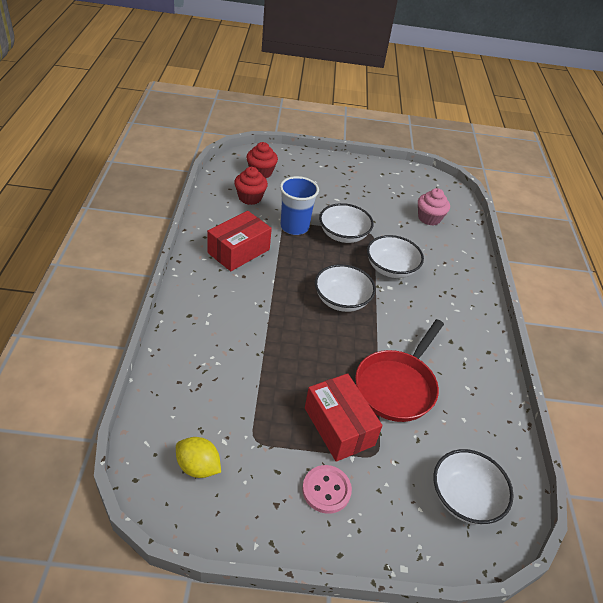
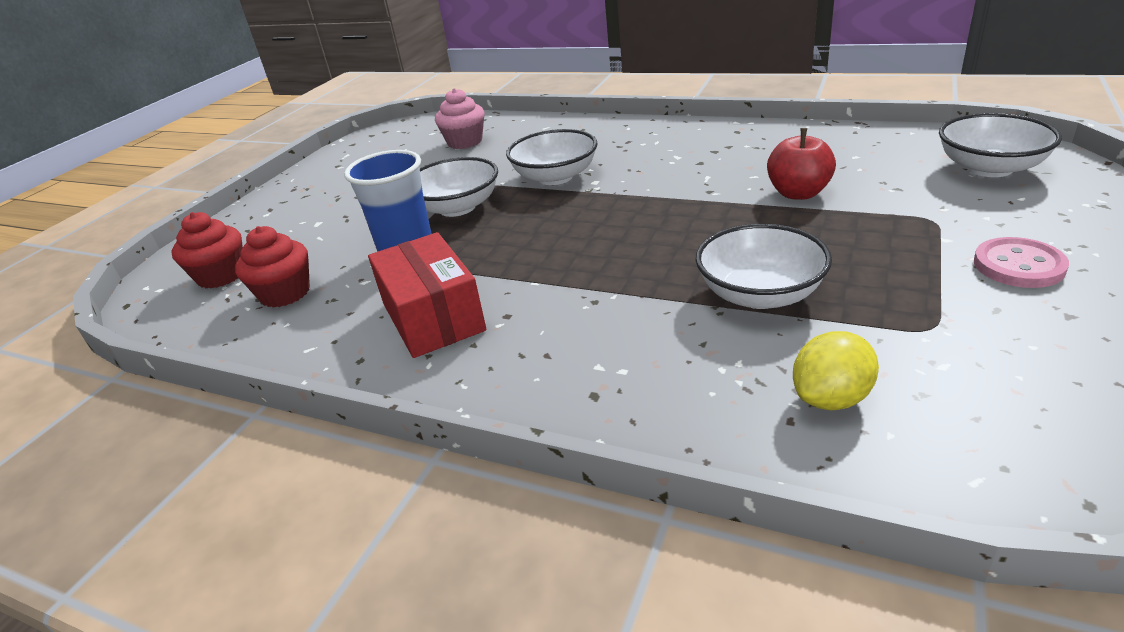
camera: 60 degrees left, 10 degrees down
(198, 467) = (1019, 403): yellow lemon -> yellow lemon (831, 398)
(339, 426) = (884, 244): red box -> none
(342, 300) = (609, 221): white bowl -> white bowl (760, 294)
(397, 386) = (798, 193): red pan -> red apple

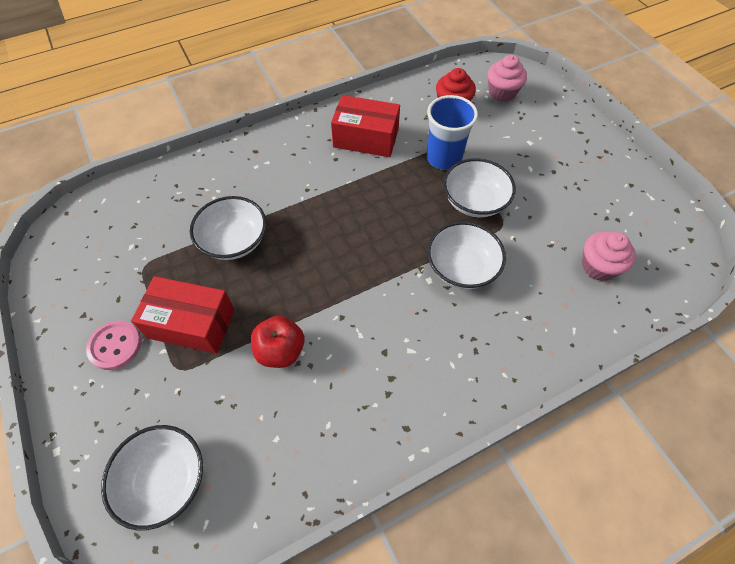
camera: 125 degrees right, 25 degrees up
(221, 276) = (502, 93): red cupcake -> pink cupcake
(831, 398) = (166, 203): yellow lemon -> none
(890, 245) = (191, 323): none -> red box

